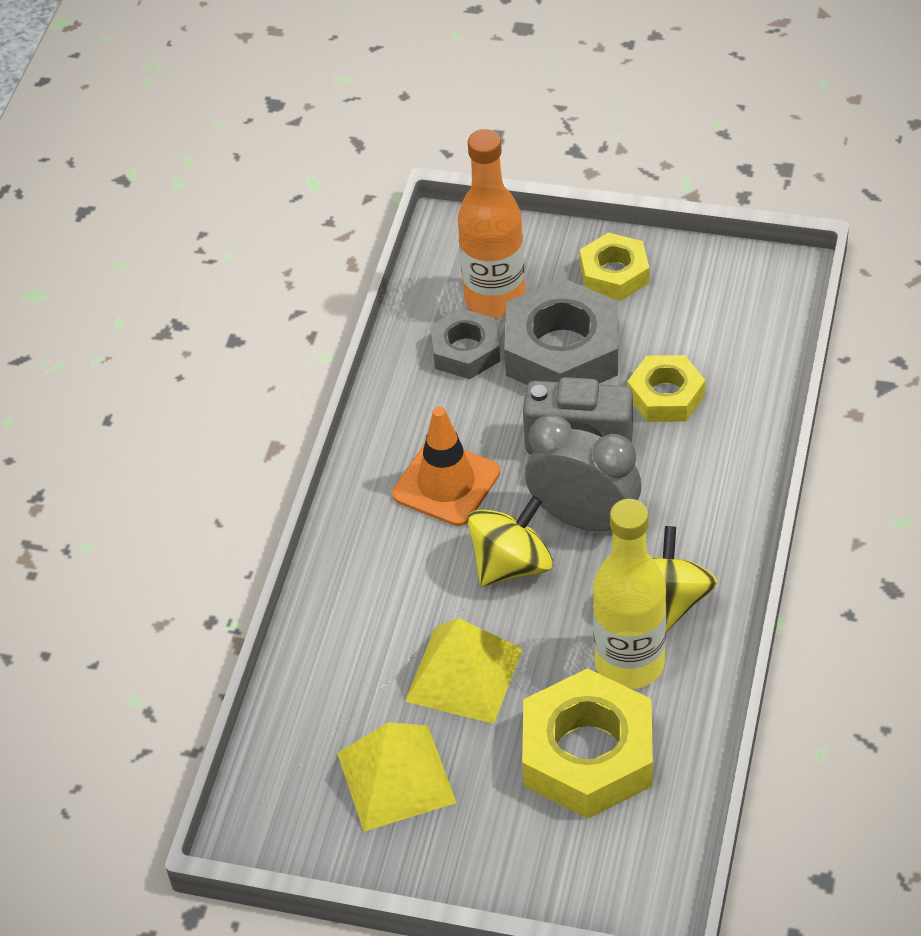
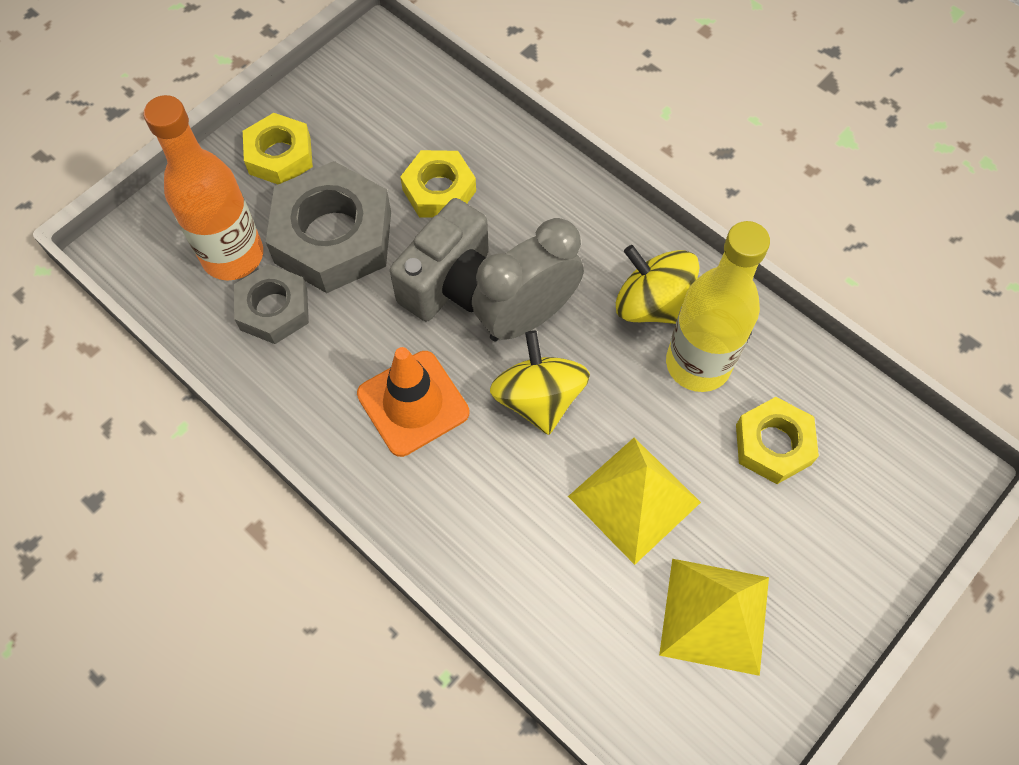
camera: 65 degrees left, 15 degrees up
(587, 754) = (773, 444): yellow nut -> yellow nut, size x0.59

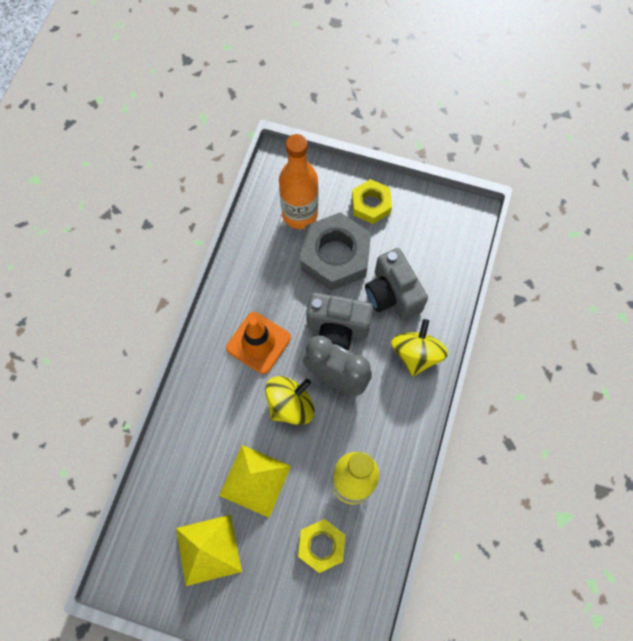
camera: 65 degrees right, 5 degrees up
(274, 309) = (279, 249): grey nut -> none
(439, 190) = (392, 295): yellow nut -> grey camera
(652, 304) = (378, 442): yellow spinning top -> yellow spinning top (416, 354)

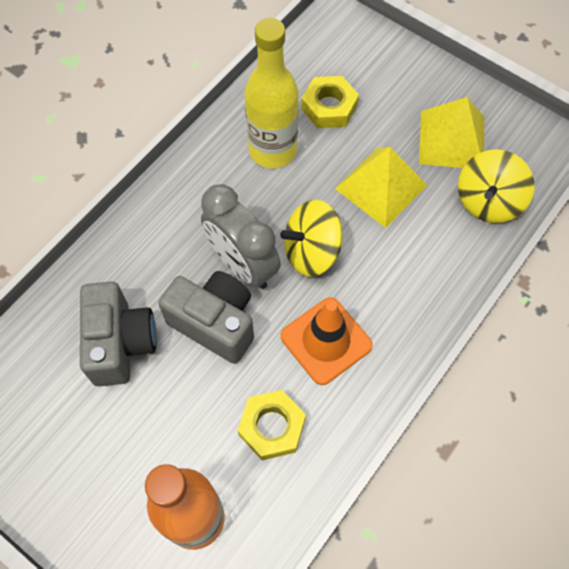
camera: 160 degrees left, 5 degrees down
(335, 256) = (172, 428): grey nut -> none
(371, 204) = (80, 494): yellow nut -> yellow nut (272, 427)
(416, 354) = (131, 258): yellow spinning top -> yellow spinning top (488, 201)

